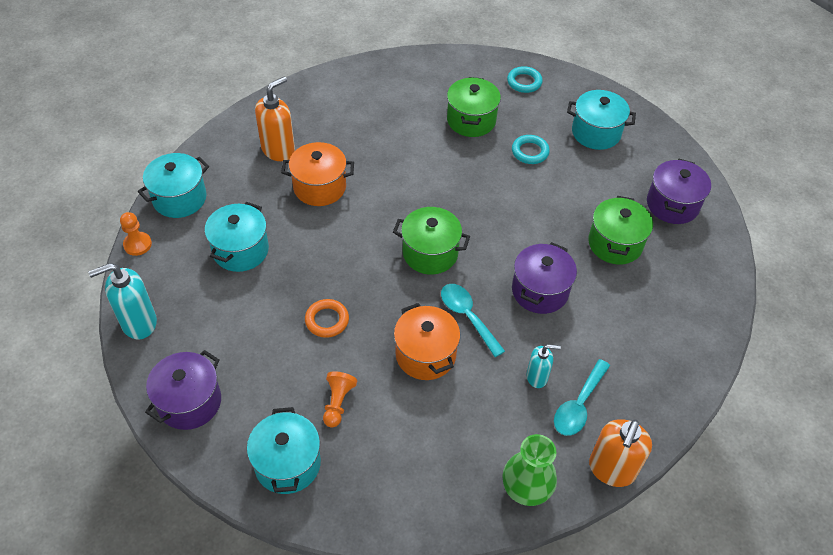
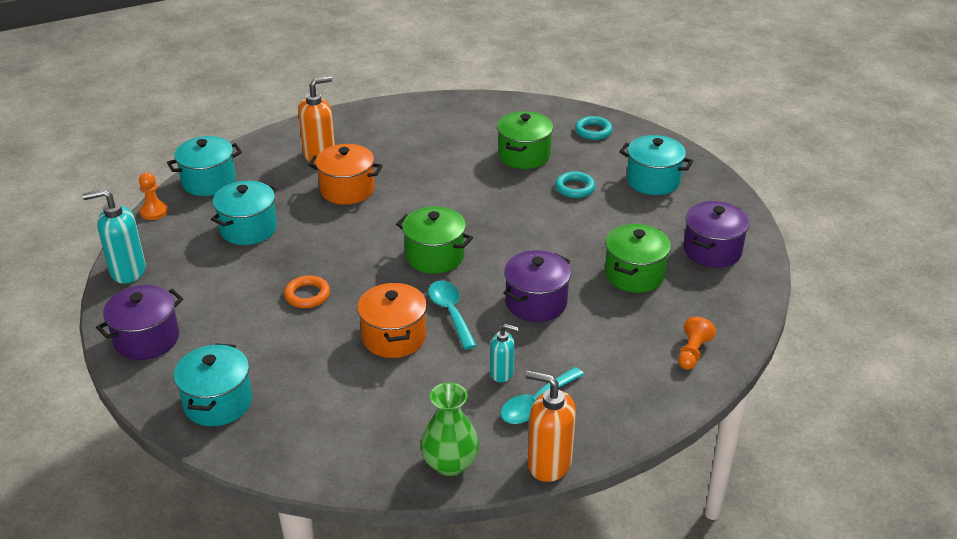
camera: 15 degrees right, 15 degrees down
(338, 403) = (288, 362): orange pawn -> orange pawn (692, 352)
(611, 469) = (549, 463): orange soap dispenser -> orange soap dispenser turned 75 degrees clockwise

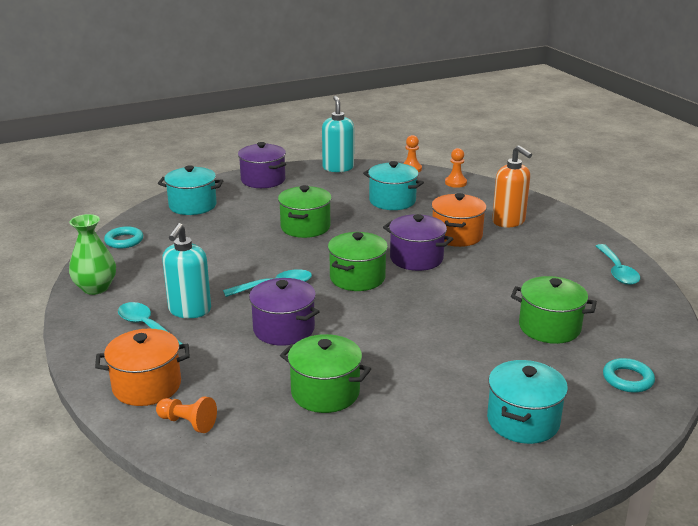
camera: 90 degrees right, 10 degrees down
(209, 182) = (455, 183): turquoise pot -> orange pawn
(307, 295) = (305, 227): orange ring -> green pot
(394, 337) = (247, 262): orange pot -> orange pot (147, 386)
(429, 111) = (617, 271): none -> turquoise spoon
(502, 373) = (189, 310): turquoise soap dispenser -> turquoise soap dispenser, size x1.68
(549, 463) = (74, 331): orange soap dispenser -> none
(575, 188) = (490, 359): turquoise ring -> turquoise ring (124, 241)
(712, 250) = (372, 458): purple pot -> purple pot (416, 258)

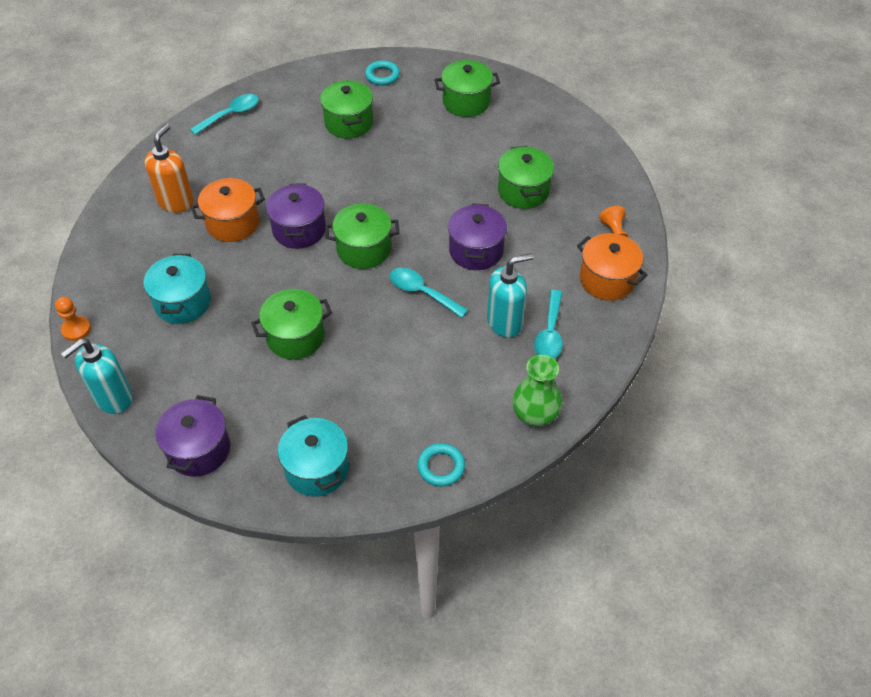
camera: 125 degrees left, 25 degrees up
(455, 183) = (98, 275): orange pawn -> none
(523, 421) = (466, 102): turquoise pot -> green pot

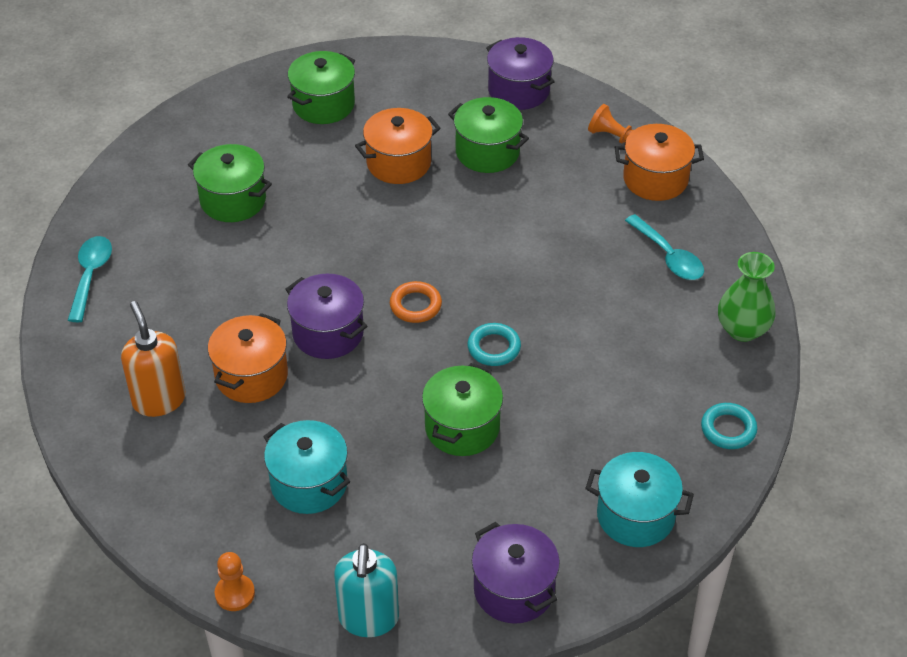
camera: 45 degrees left, 5 degrees down
(364, 249) = (415, 305): green pot -> orange ring
(382, 76) = (202, 132): turquoise ring -> turquoise ring (494, 348)
(422, 292) = (520, 303): turquoise spoon -> none
(463, 163) = (398, 163): none -> orange pot
(476, 251) = (517, 233): purple pot -> purple pot (519, 90)
(505, 322) = (622, 275): turquoise soap dispenser -> none

